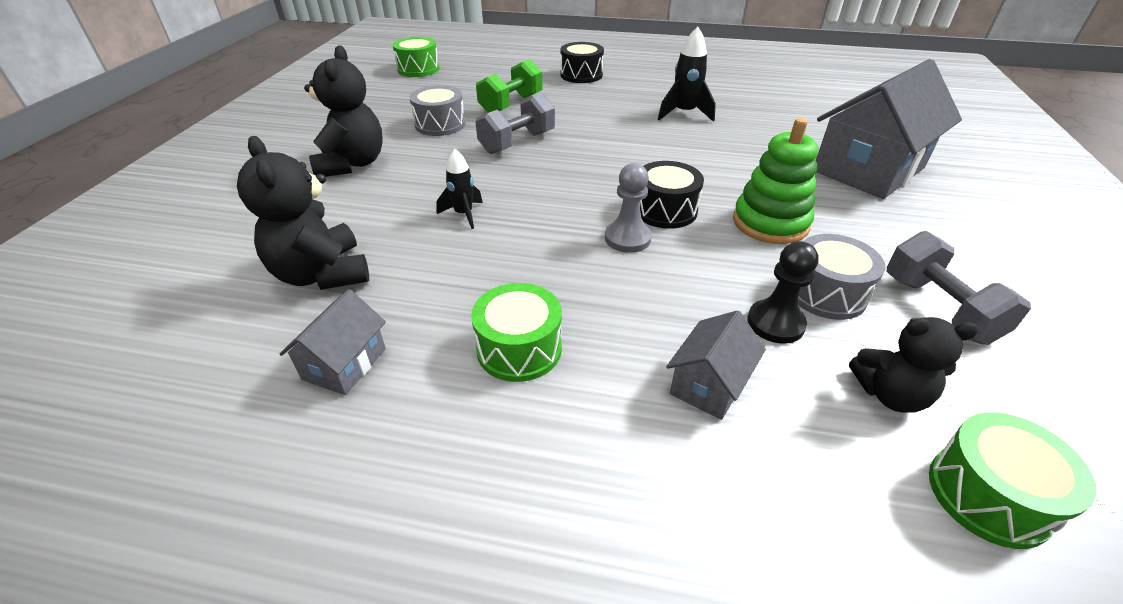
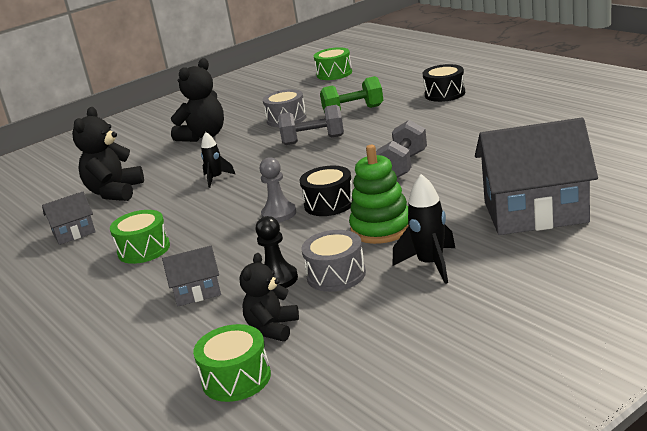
camera: 45 degrees right, 15 degrees down
(684, 114) = (469, 139): black rocket -> black rocket (430, 265)
(890, 394) = (272, 328): black teddy bear -> black teddy bear turned 60 degrees clockwise
(938, 309) = (388, 305): grey dumbbell -> grey dumbbell (403, 166)

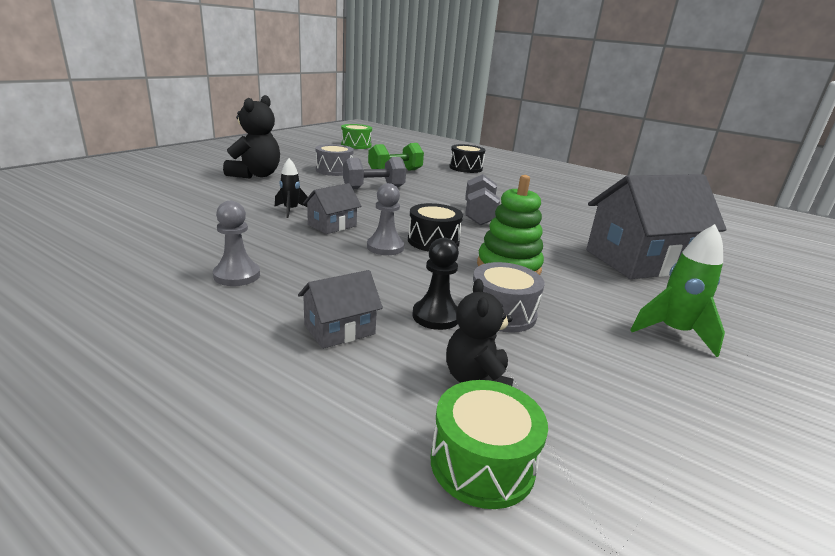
camera: 25 degrees left, 0 degrees up
(74, 233) = (128, 252): grey house -> grey house (332, 225)
(115, 192) = (171, 214): black teddy bear -> none
(144, 249) = (237, 275): green drum -> grey pawn
(430, 265) = (594, 305): black rocket -> none
(482, 289) = (673, 332): none -> green rocket

